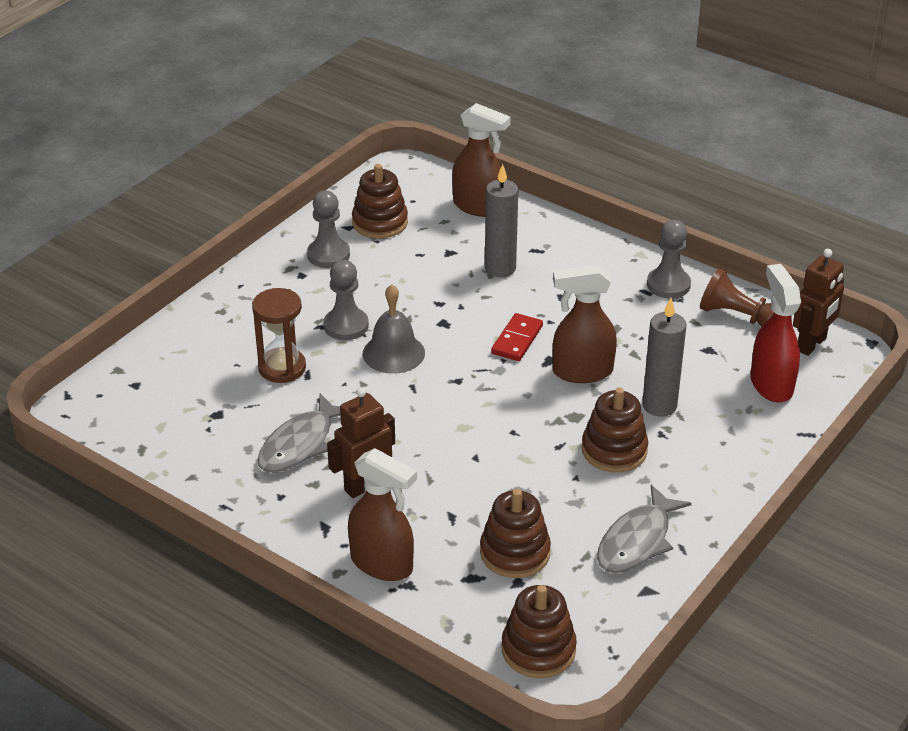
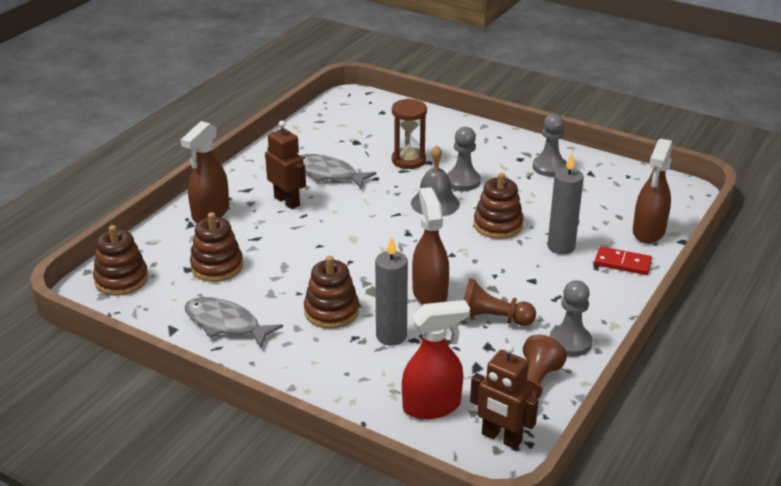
camera: 85 degrees right, 5 degrees down
(380, 222) = (602, 186): brown stacking toy -> brown stacking toy (498, 225)
(517, 340) = (465, 259): red domino -> red domino (622, 263)
(629, 331) = (492, 318): none -> brown pawn

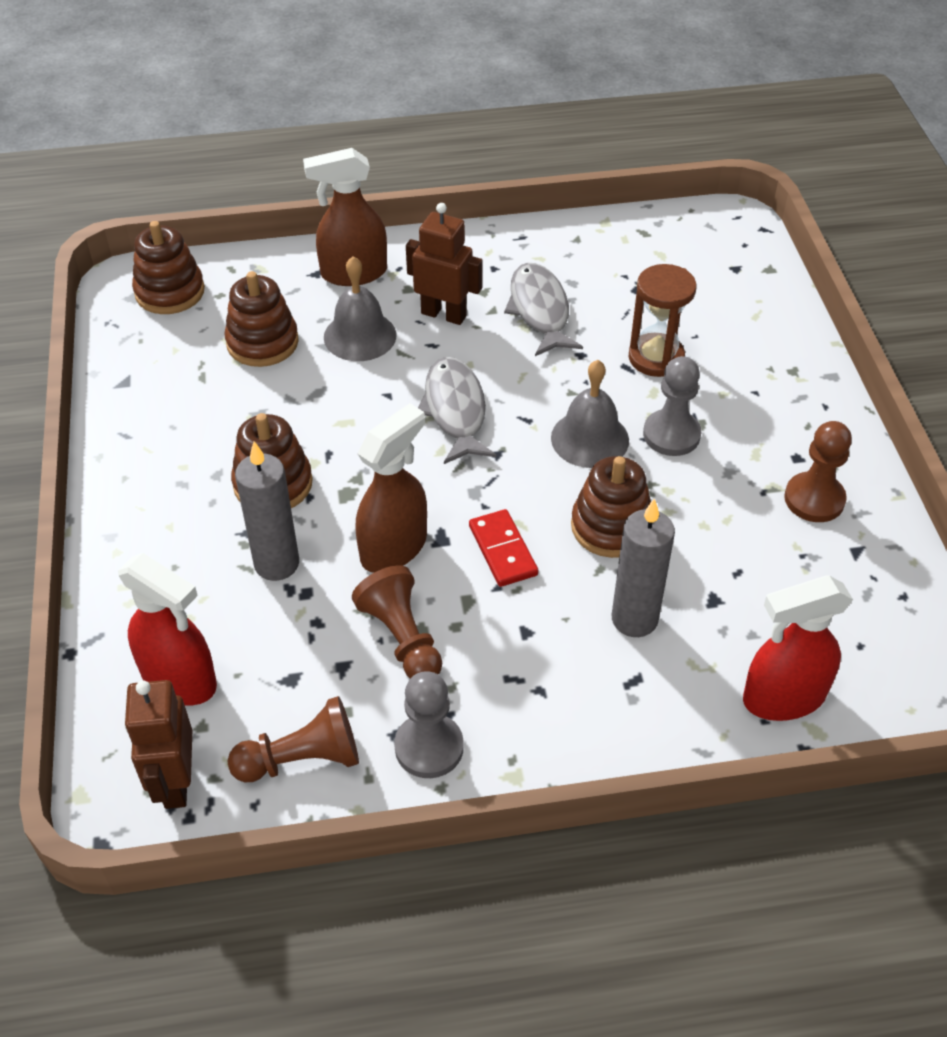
camera: 50 degrees right, 15 degrees up
(226, 324) = (170, 415): grey fish -> grey fish (455, 410)
(262, 233) = (360, 336): none -> grey bell
(287, 201) = (444, 314): brown robot -> brown robot turned 75 degrees counterclockwise
(549, 167) = (814, 499): grey pawn -> brown pawn
(622, 263) = (670, 708): red domino -> red domino (503, 550)
(648, 232) = (783, 698): brown spray bottle -> red spray bottle

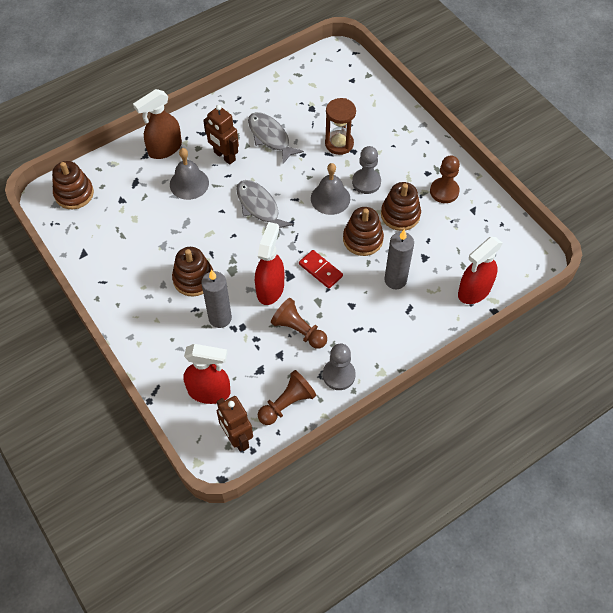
camera: 25 degrees left, 10 degrees up
(262, 342) = (141, 205): brown stacking toy -> brown stacking toy (400, 215)
(394, 547) = (270, 288): brown spray bottle -> red spray bottle
(444, 314) = (224, 156): brown robot -> brown robot turned 135 degrees counterclockwise

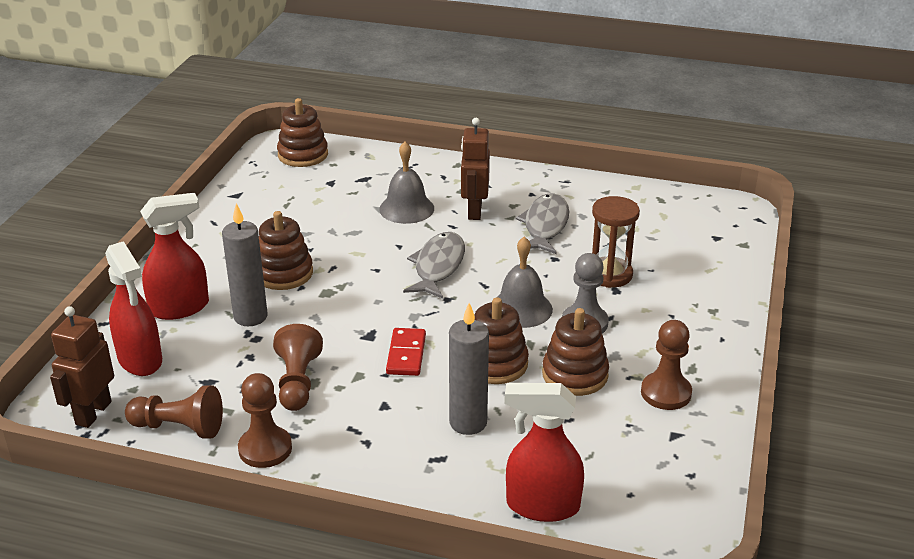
camera: 50 degrees right, 25 degrees down
(164, 149) = (430, 173): brown spray bottle -> none
(270, 288) = (333, 331): red spray bottle -> red spray bottle (180, 308)
(338, 375) = (265, 449): grey pawn -> brown pawn

